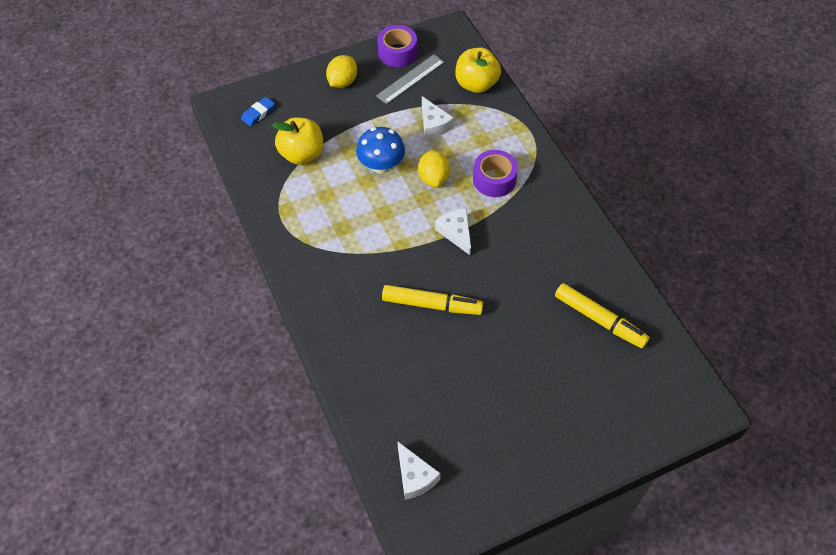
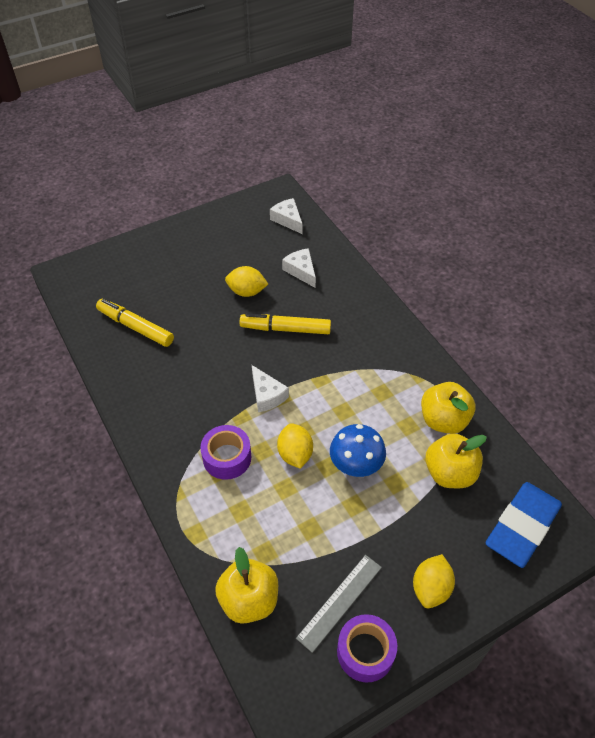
camera: 175 degrees right, 5 degrees down
(258, 113) = (522, 527): blue eraser -> blue eraser, size x2.21
(292, 197) = (443, 420): none -> yellow apple
(433, 124) = (301, 527): white cheese -> white cheese (301, 271)
(474, 358) = (247, 291): none -> yellow lemon

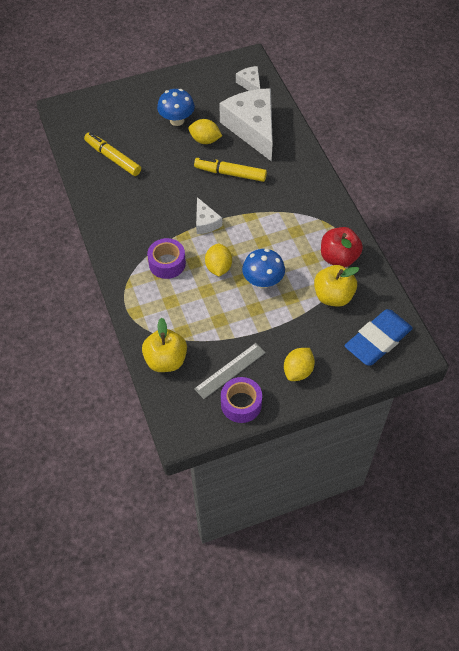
camera: 10 degrees right, 5 degrees up
(208, 271) = (177, 120): none -> blue mushroom
(301, 271) = (252, 128): white cheese -> white cheese, size x2.16
(443, 420) = (339, 258): yellow apple -> red apple

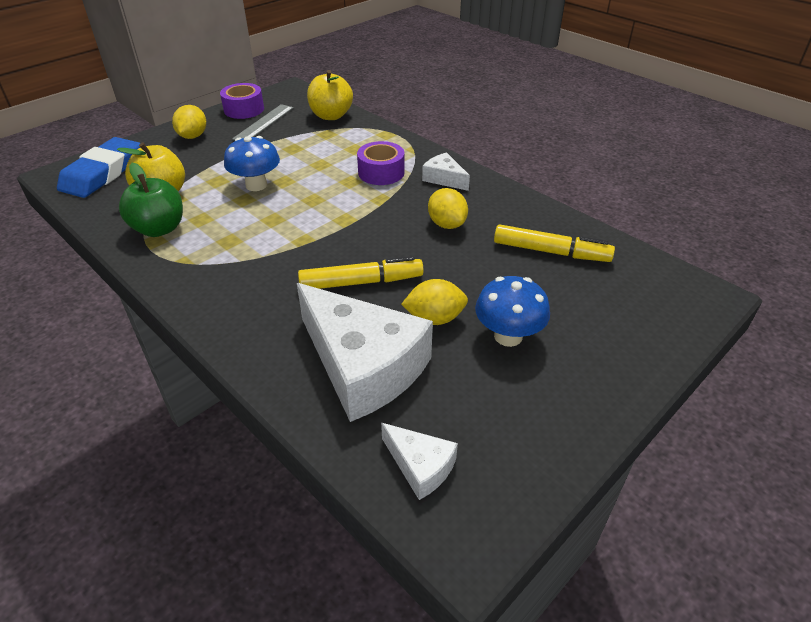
camera: 155 degrees right, 15 degrees down
(206, 222) = (360, 218): white cheese -> white cheese (444, 179)
(218, 267) = (317, 183): yellow lemon -> yellow lemon (446, 224)
(339, 258) = (159, 229): red apple -> green apple

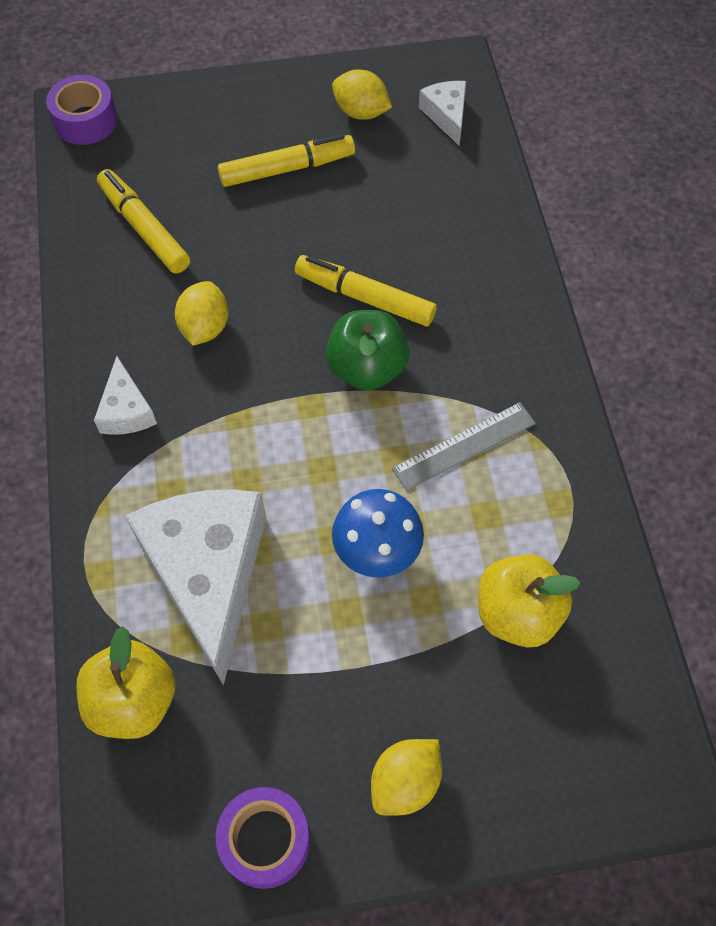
camera: 145 degrees left, 20 degrees up
(103, 173) = (593, 739): blue eraser -> none
(159, 229) = (547, 524): green apple -> green apple (367, 368)
(264, 123) = (261, 752): grey ruler -> grey ruler (464, 446)
(363, 366) = (430, 208): white cheese -> white cheese (208, 574)
(381, 172) = (191, 475): purple tape -> purple tape (85, 121)
(434, 318) = (331, 219): yellow lemon -> yellow lemon (361, 112)
(508, 336) = (286, 169): blue mushroom -> yellow marker

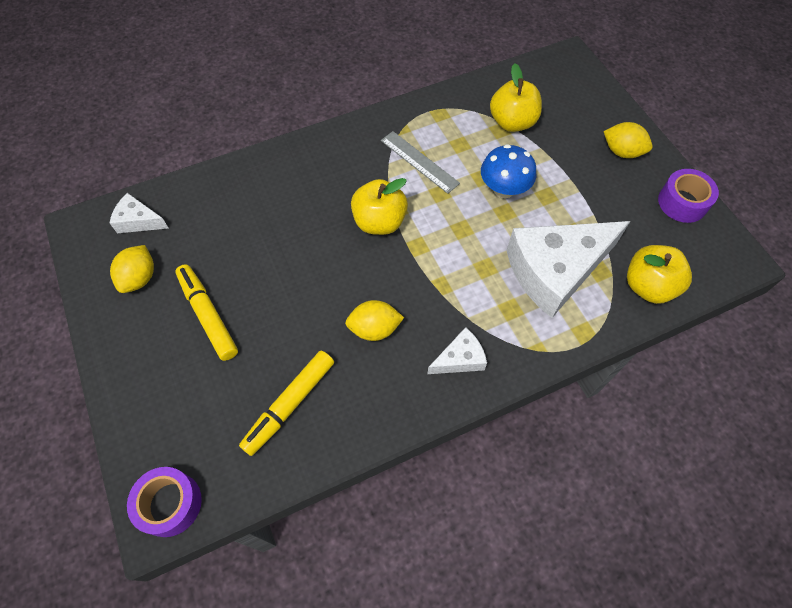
camera: 105 degrees left, 0 degrees up
(365, 298) = (322, 235): yellow marker -> none
(367, 368) = (379, 222): green apple -> yellow apple
(446, 115) = (138, 221): white cheese -> white cheese turned 45 degrees clockwise

